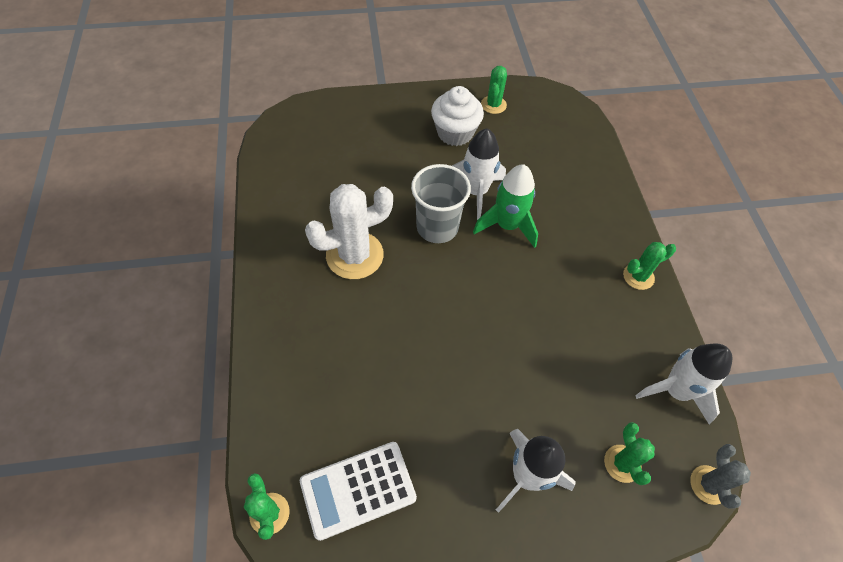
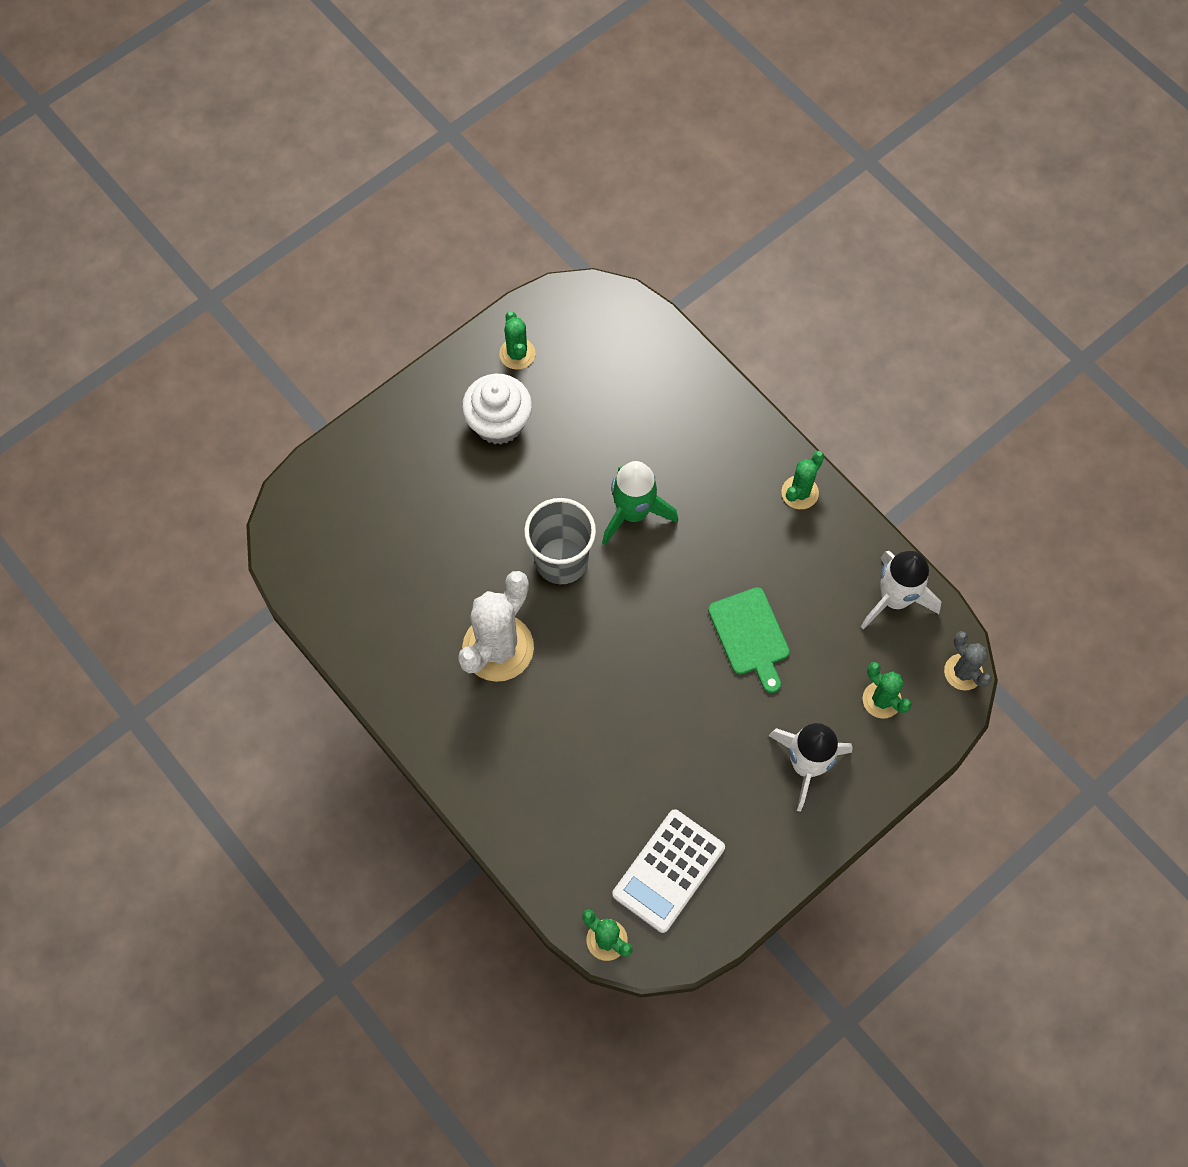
camera: 30 degrees left, 10 degrees up
(476, 192) = (574, 490): white rocket -> none
(541, 350) = (750, 635): none -> green cutting board

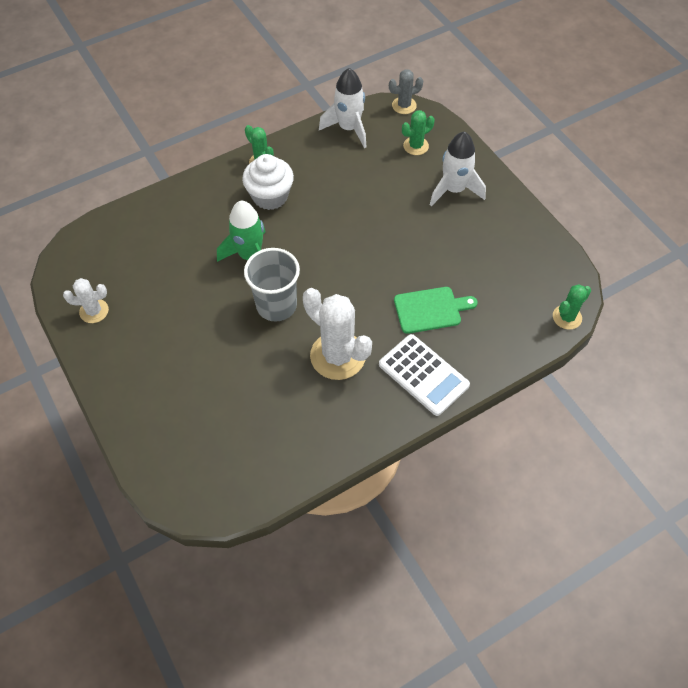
camera: 80 degrees left, 10 degrees down
(499, 423) = (149, 331): white cupcake -> white cupcake (270, 196)
(517, 354) = (94, 311): green cactus -> white cactus
(668, 871) = (520, 274): white calculator -> white calculator (423, 375)
(750, 635) = (359, 204): green cutting board -> green cutting board (430, 309)

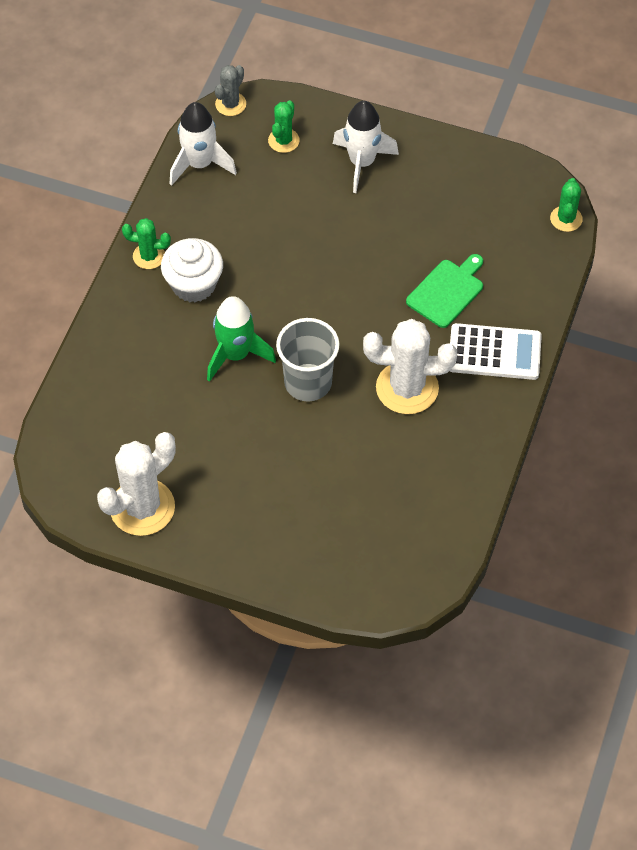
camera: 40 degrees left, 0 degrees up
(94, 311) = (142, 507): white cactus -> white cactus, size x1.85

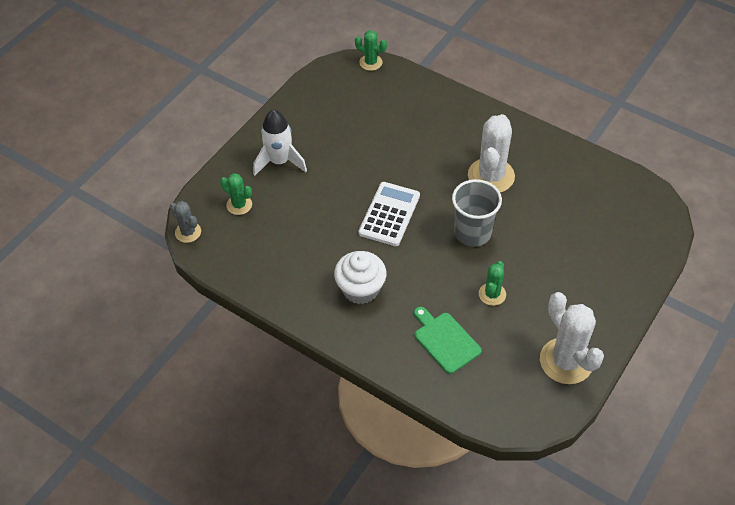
camera: 75 degrees left, 5 degrees down
(149, 256) = (322, 315): green cactus -> green cactus (492, 294)
(200, 164) = (241, 264): white rocket -> none
(236, 354) = (435, 273): green rocket -> none
(447, 291) = (413, 137): green cutting board -> green cutting board (445, 340)
(494, 352) = (472, 123): white calculator -> white calculator (389, 214)

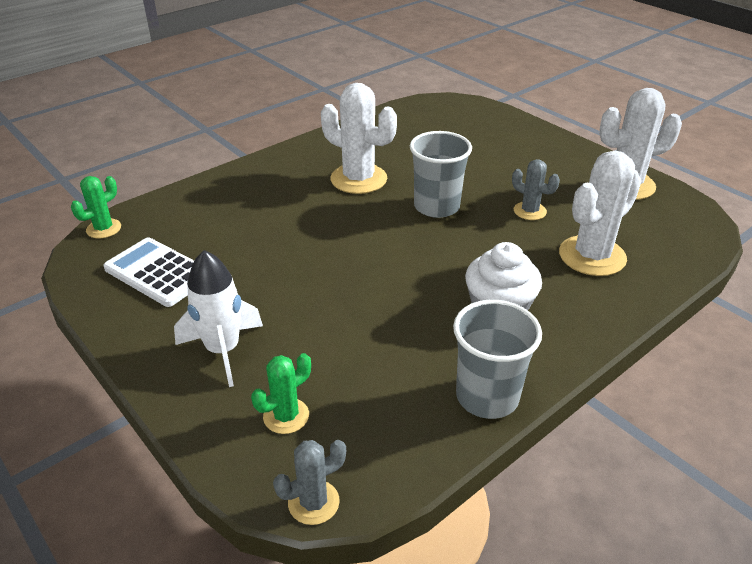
camera: 75 degrees left, 15 degrees down
(279, 293) = (487, 397): none -> grey cup
(389, 214) = (381, 262): white calculator -> white calculator (158, 272)
(445, 340) = (592, 256): green cutting board -> white cactus
(492, 294) = (529, 211): green cactus -> grey cactus

